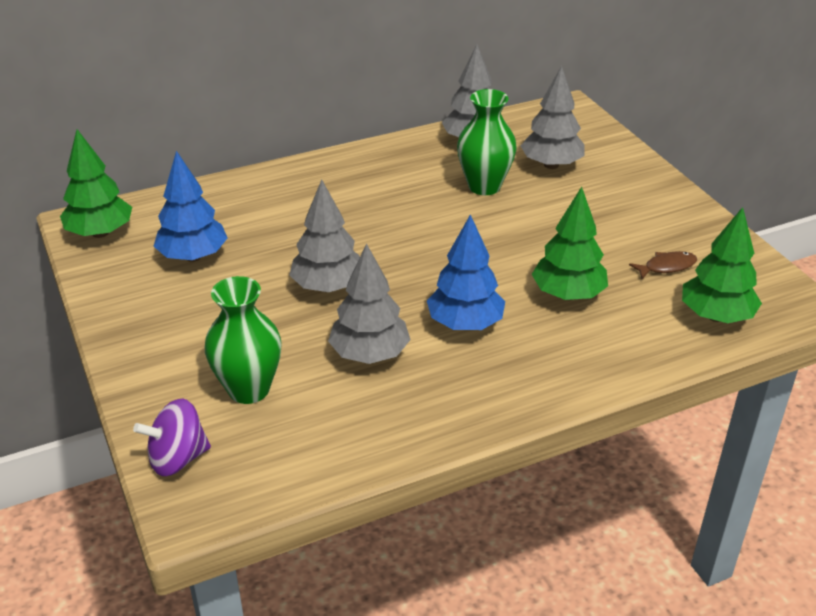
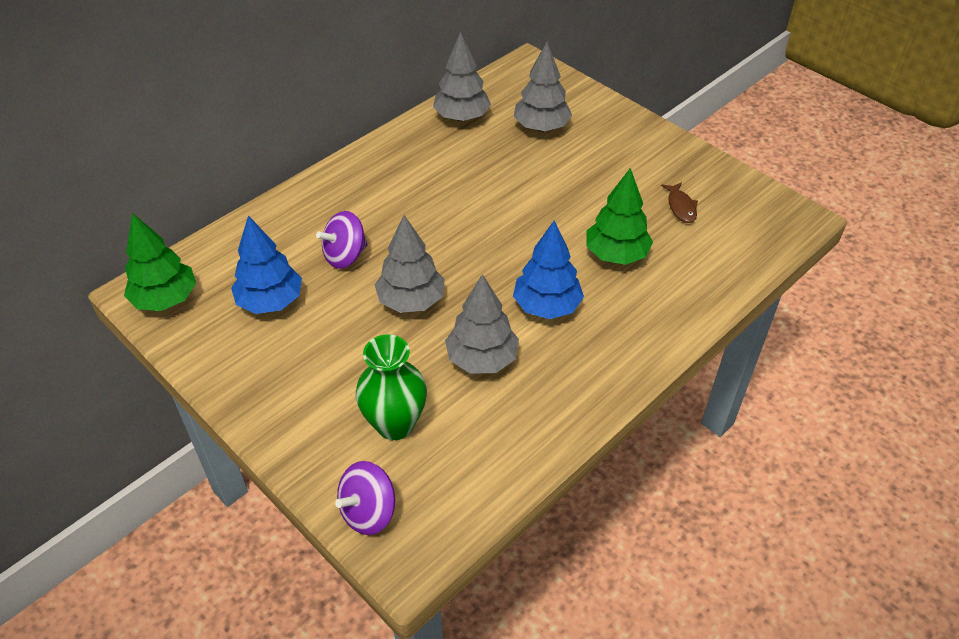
camera: 20 degrees left, 10 degrees up
(286, 234) = (345, 256): none -> purple spinning top
(484, 186) = (495, 163): green vase -> none
(666, 267) = (681, 207): brown fish -> brown fish turned 120 degrees clockwise
(716, 316) = (739, 244): green tree -> none

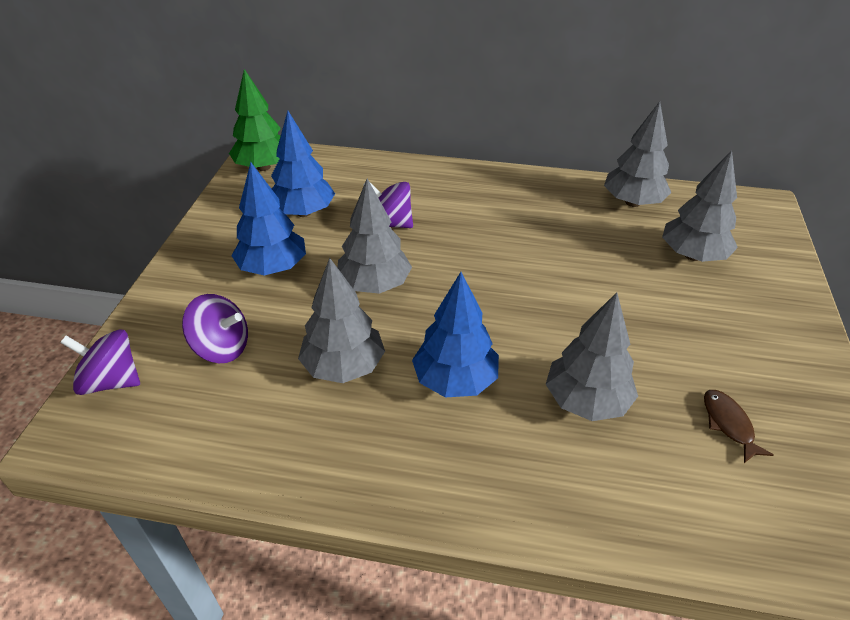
camera: 55 degrees right, 5 degrees down
(327, 353) = (273, 268): none -> blue tree
(395, 424) = (222, 347): green vase -> purple spinning top
(616, 254) = (586, 401): green tree -> grey tree
(681, 207) = (728, 424): brown fish -> brown fish turned 120 degrees clockwise

